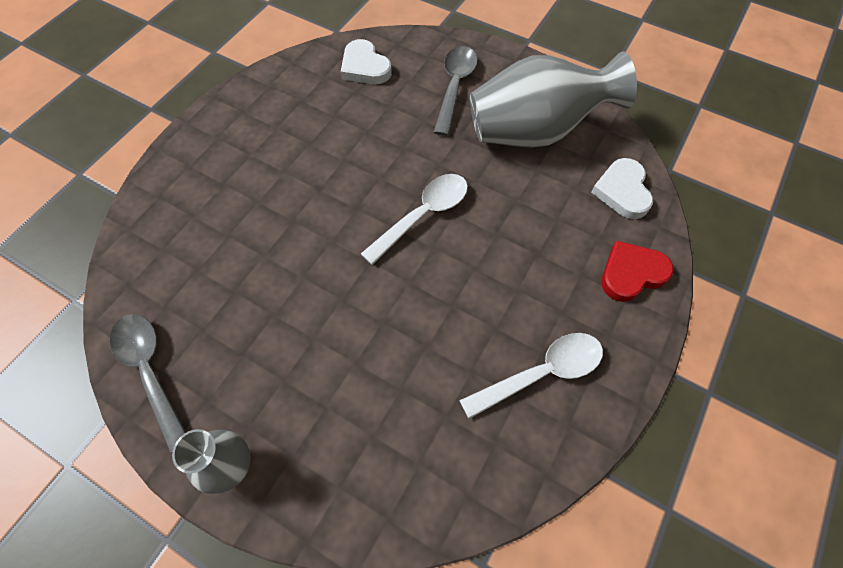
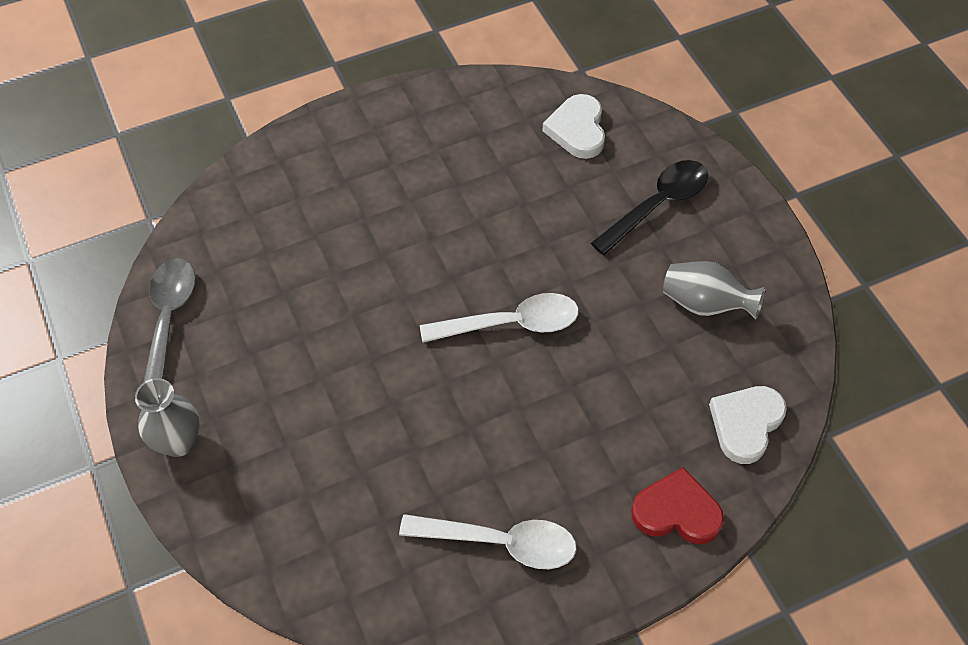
camera: 35 degrees right, 5 degrees down
(455, 87) = (657, 205): grey spoon -> black spoon
(535, 131) = (705, 304): grey vase -> grey vase, size x0.51

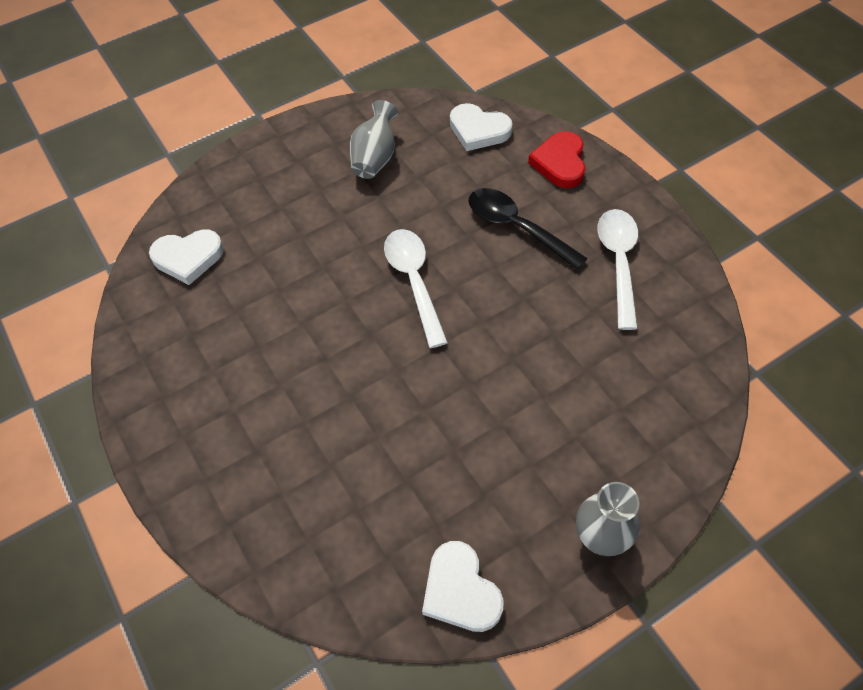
camera: 95 degrees left, 0 degrees up
(168, 321) = (460, 591): grey spoon -> white heart
(657, 205) = (276, 194): black spoon -> black spoon (516, 227)

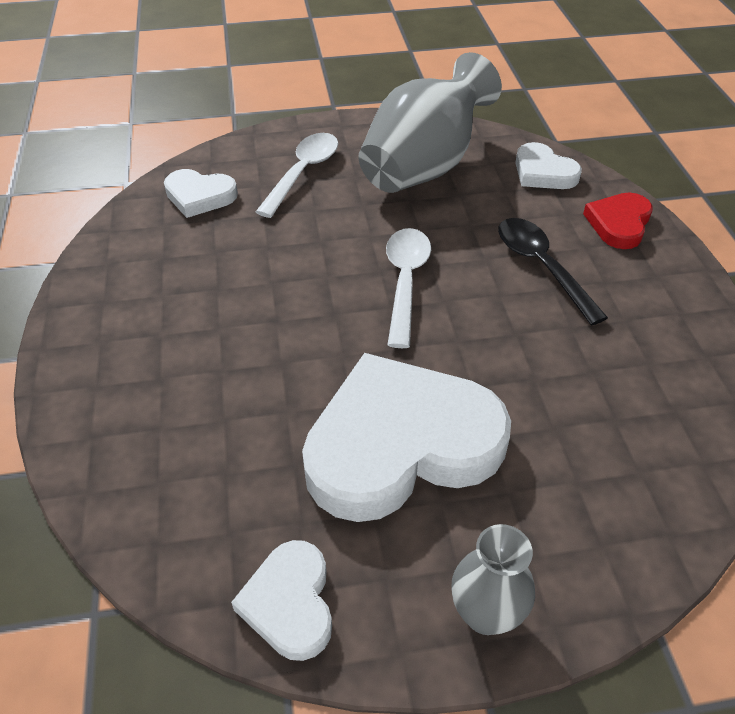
camera: 20 degrees right, 10 degrees down
(375, 158) = (424, 167): grey vase -> grey vase, size x1.97
(480, 430) = (400, 444): none -> white heart
(618, 262) = (643, 334): white spoon -> white spoon (303, 173)

